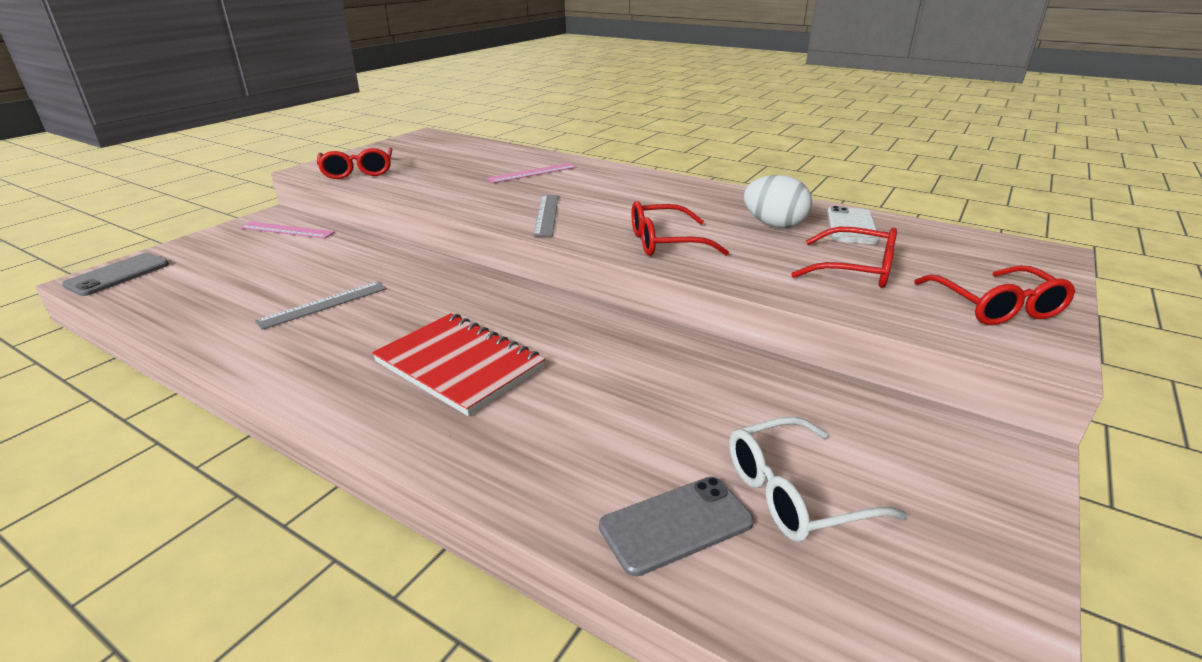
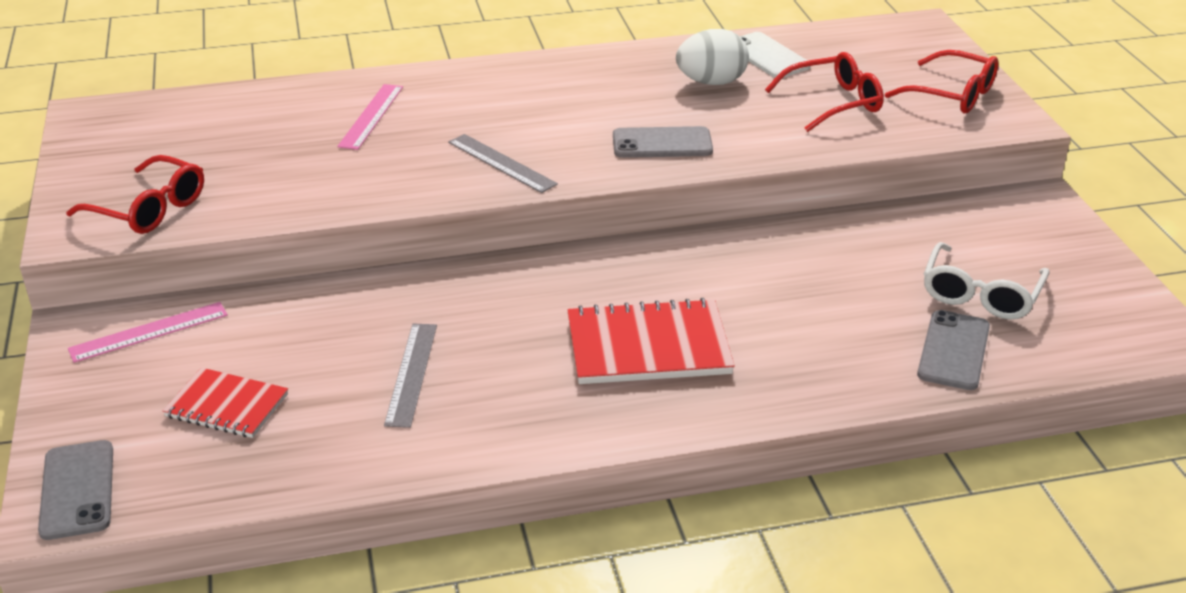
camera: 45 degrees left, 5 degrees up
(234, 274) = (227, 406): none -> red notebook
(665, 242) = (662, 143): red glasses -> grey phone

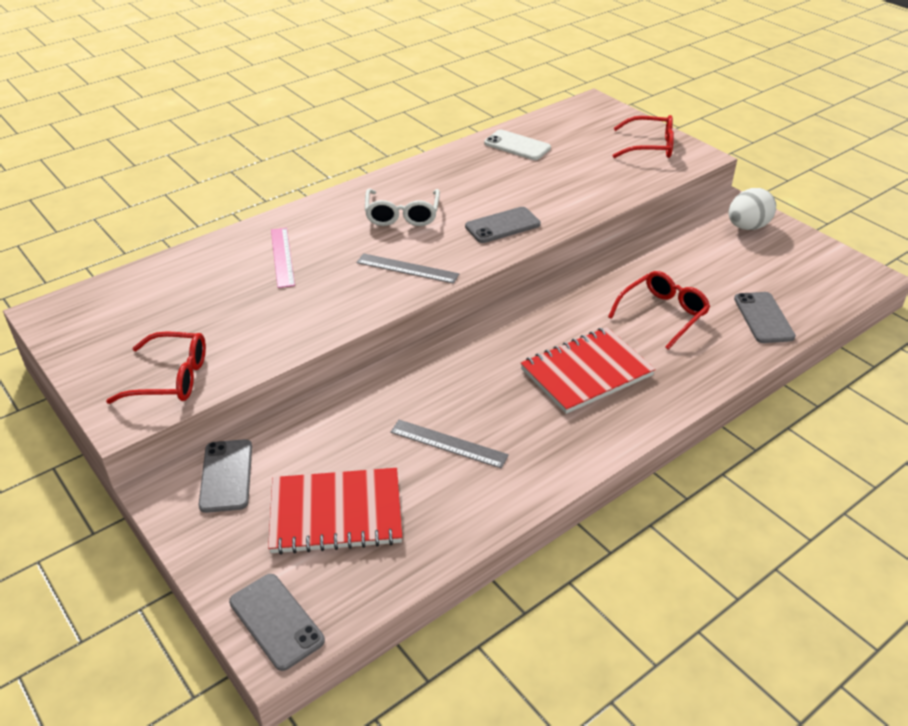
camera: 25 degrees left, 5 degrees up
(149, 332) = (226, 476): pink ruler -> grey phone
(227, 406) = (336, 513): red notebook -> red notebook, size x1.60
(412, 374) = (448, 443): grey ruler -> grey ruler turned 45 degrees counterclockwise
(711, 82) = (497, 173): white egg -> white egg (747, 227)
(834, 103) = (585, 169): red glasses -> red glasses (663, 314)
(980, 294) = (749, 276): white glasses -> white glasses (402, 215)

